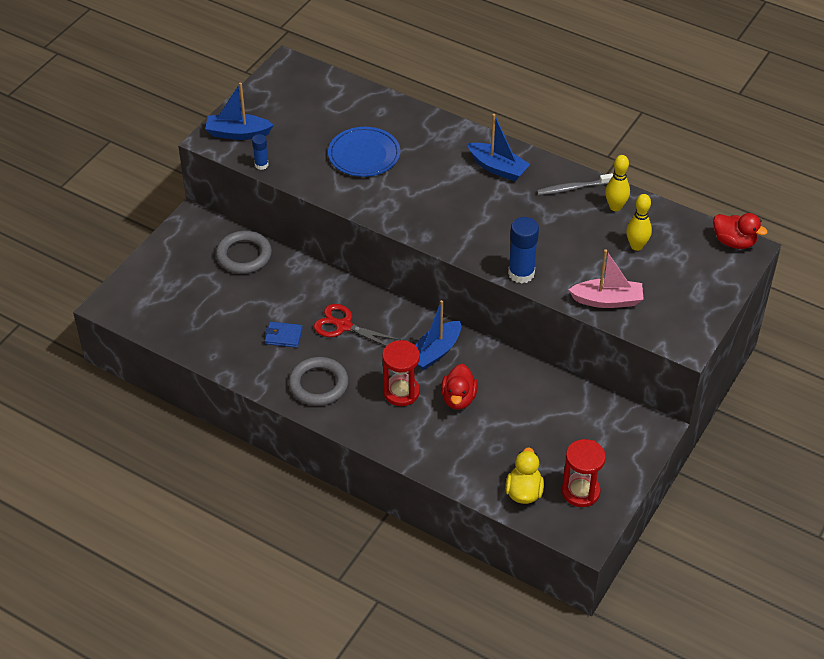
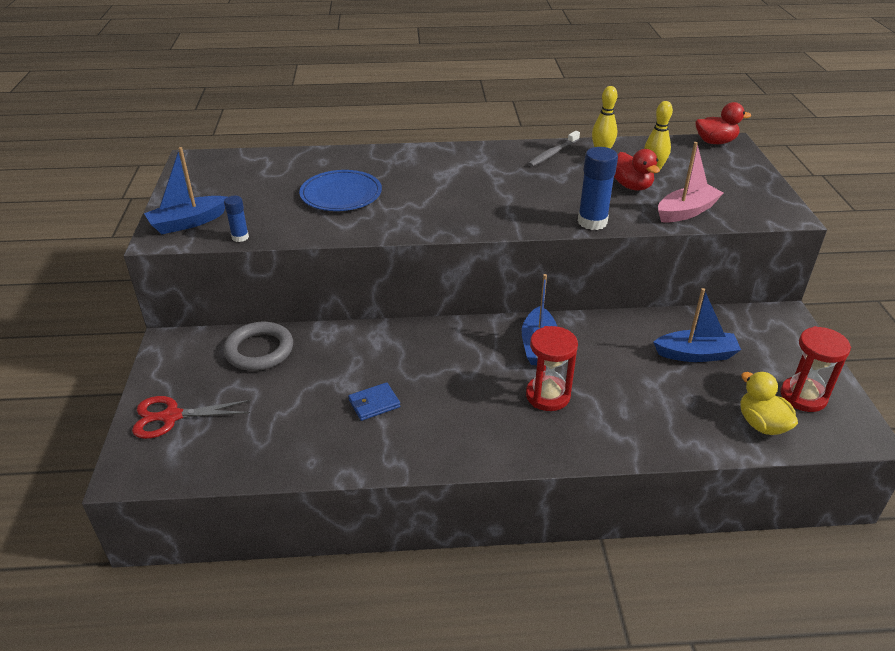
camera: 35 degrees left, 10 degrees down
(318, 384) = (458, 431): grey ring -> none
(343, 326) = (427, 365): red scissors -> red scissors (171, 417)
(458, 398) = (605, 374): red duck -> red duck (632, 186)
(498, 168) = (475, 162): blue boat -> blue boat (695, 354)

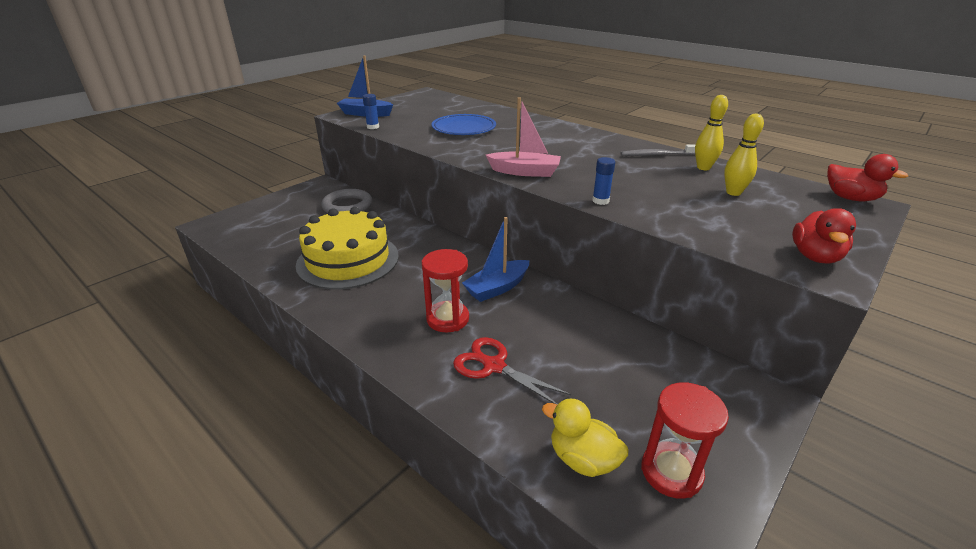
camera: 45 degrees right, 5 degrees down
(171, 417) = (262, 213): red scissors -> red scissors (493, 366)
(374, 403) = (348, 260): blue wallet -> yellow cake
(592, 222) = (600, 201): blue glue stick -> blue glue stick, size x0.56
(632, 186) = (687, 195): red duck -> red duck (815, 257)
(686, 212) = (707, 228): pink boat -> pink boat (525, 172)
(695, 354) = (615, 367): blue boat -> none
(761, 424) = (583, 459): yellow duck -> yellow duck turned 75 degrees counterclockwise

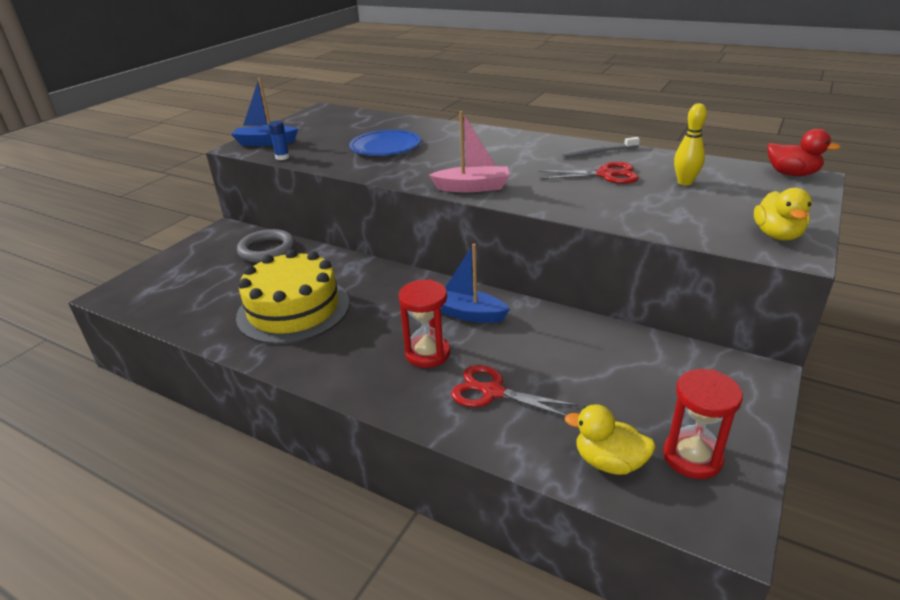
camera: 10 degrees left, 0 degrees up
(497, 288) = (467, 313): blue boat -> blue boat turned 75 degrees clockwise
(600, 201) = (561, 208): blue glue stick -> none
(656, 176) = (606, 175): none -> red scissors
(703, 168) = (648, 160): yellow bowling pin -> none
(815, 257) = (777, 235): red duck -> yellow duck

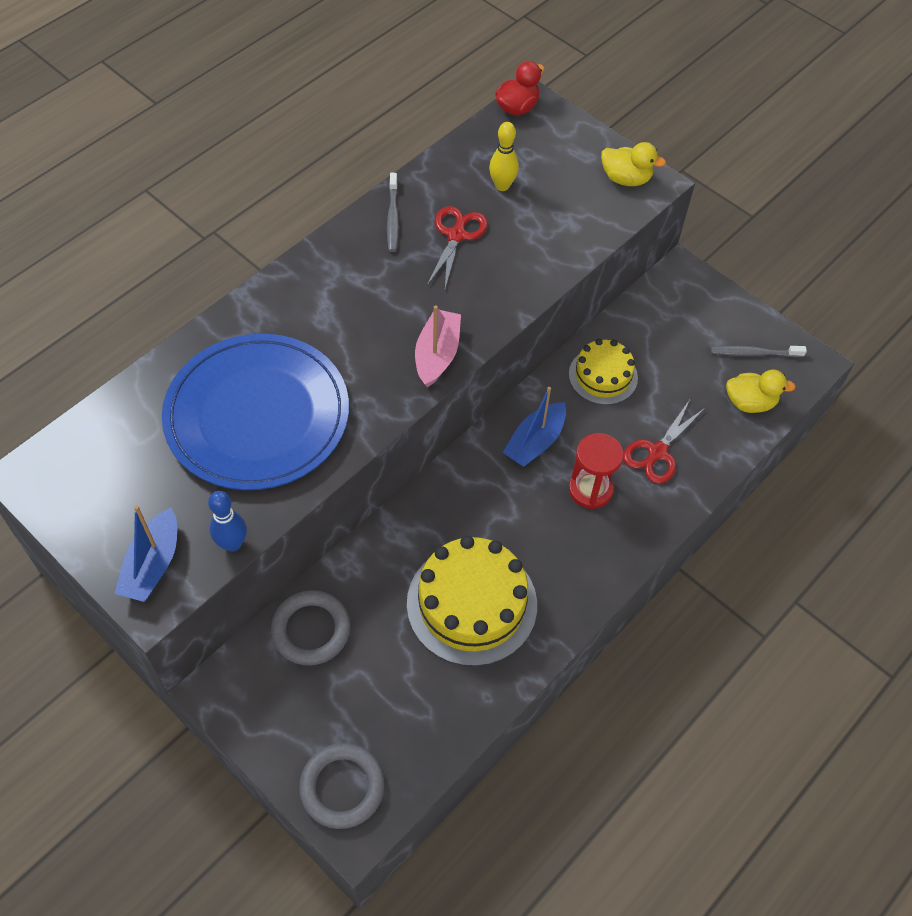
camera: 80 degrees left, 25 degrees up
(144, 283) = (342, 787): none -> grey ring
(282, 157) = (232, 544): blue glue stick -> blue bowling pin
(385, 146) = (257, 415): blue plate -> blue plate, size x1.82
(568, 340) = (603, 376): none -> yellow cake
(609, 462) = (750, 402): yellow duck -> yellow duck turned 120 degrees counterclockwise
(692, 457) = (754, 353): red hourglass -> grey toothbrush

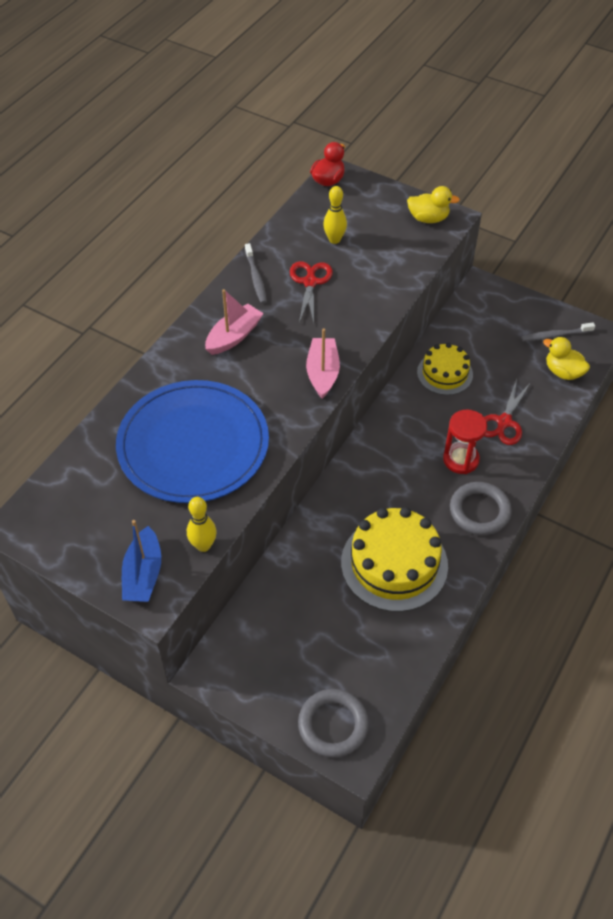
camera: 10 degrees left, 5 degrees down
(232, 544) = (203, 545): blue bowling pin -> yellow bowling pin
(311, 630) = (272, 610): grey ring -> grey ring (479, 511)
(345, 287) = (234, 336): none -> pink boat
(535, 442) = (407, 432): blue boat -> none
(750, 402) = (563, 372): yellow duck -> yellow duck turned 135 degrees counterclockwise

